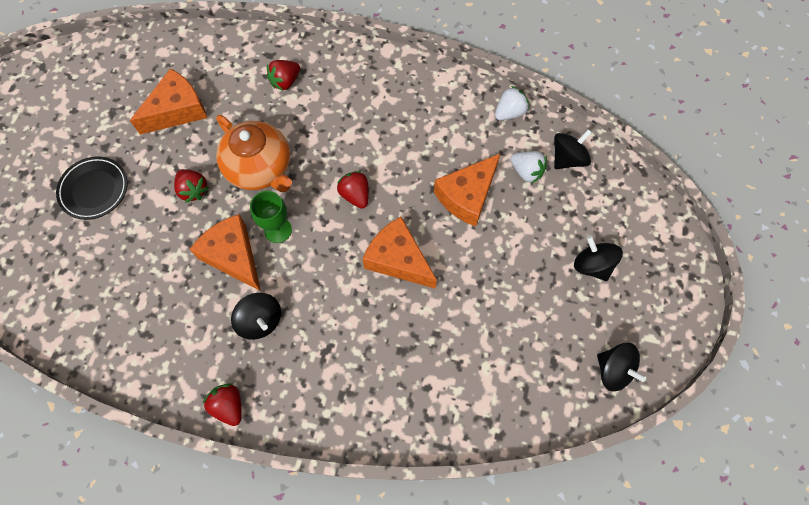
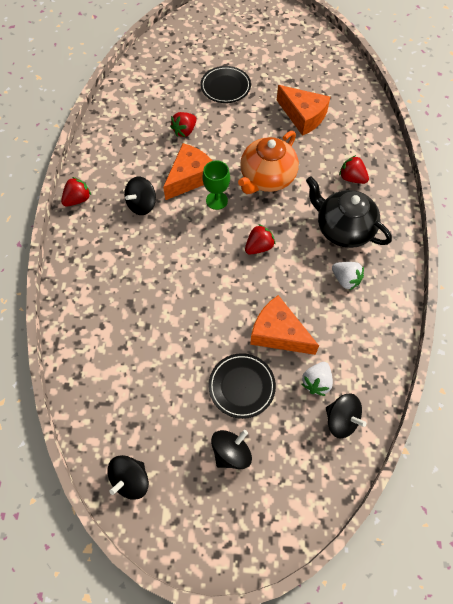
camera: 80 degrees right, 5 degrees down
(193, 190) = (238, 142): red strawberry -> red strawberry (184, 131)
(351, 106) = (343, 229): none -> black teapot
(398, 259) = (207, 288): orange cheese -> none
(509, 112) = (377, 359): white strawberry -> white strawberry (345, 280)
(523, 243) = (241, 386): none -> black plate

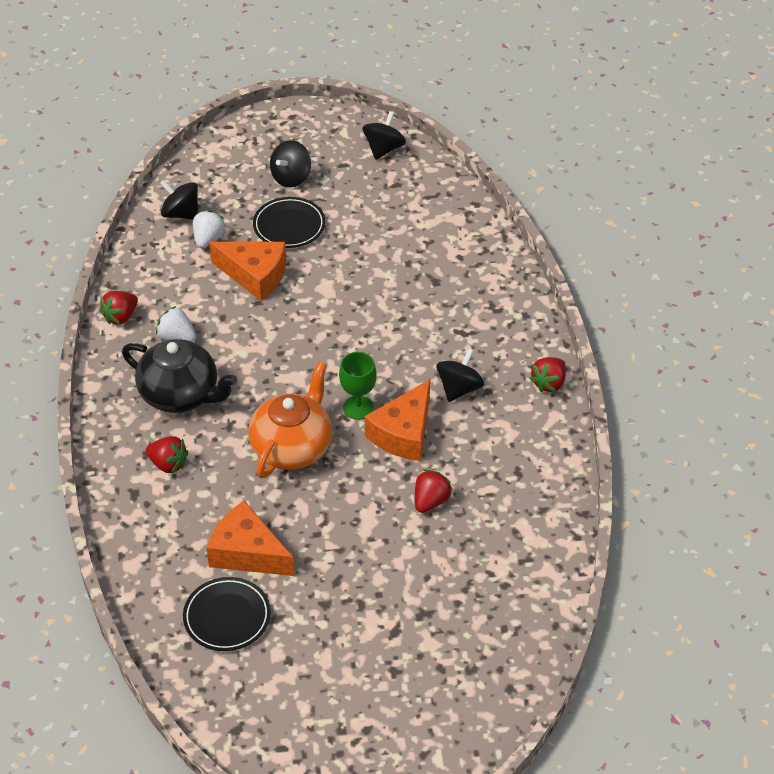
camera: 170 degrees right, 15 degrees down
(225, 87) = (384, 588): black plate -> black plate (227, 617)
(259, 247) = (290, 359): red strawberry -> red strawberry (120, 317)

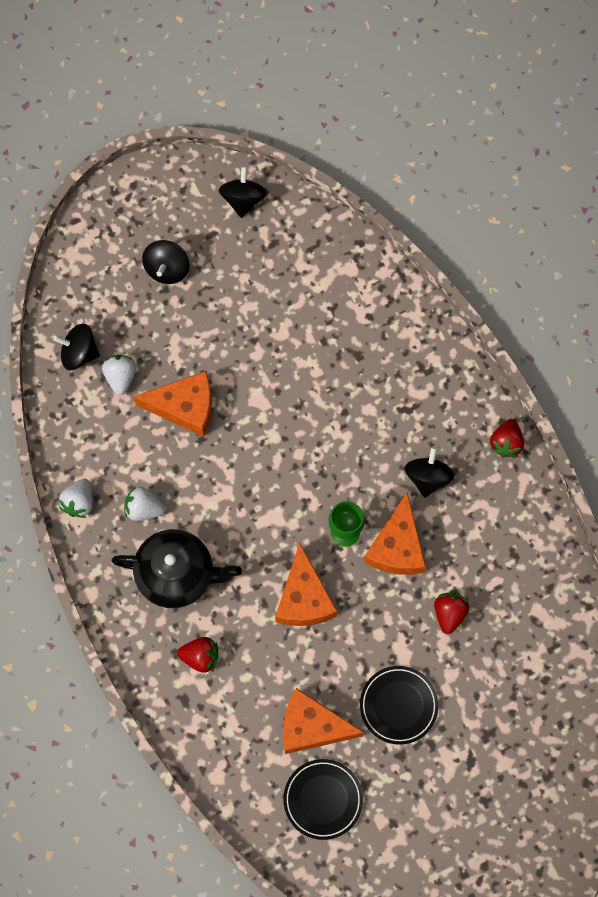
camera: 20 degrees left, 25 degrees up
(120, 317) = (79, 502): red strawberry -> white strawberry
(289, 226) = (191, 333): black plate -> black plate (398, 705)
(292, 447) = (304, 598): orange teapot -> orange cheese

